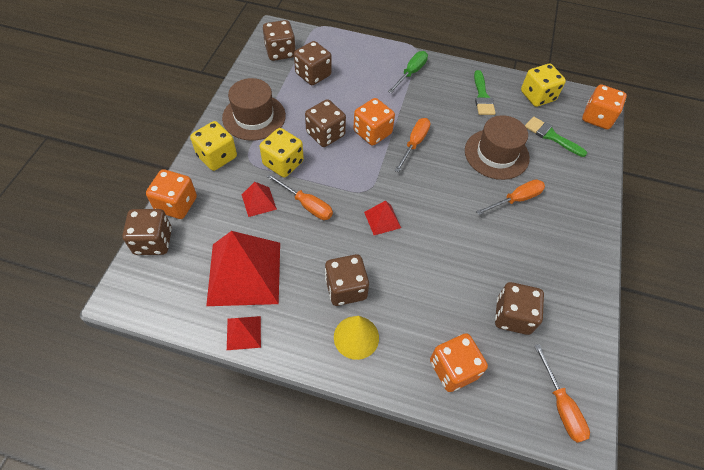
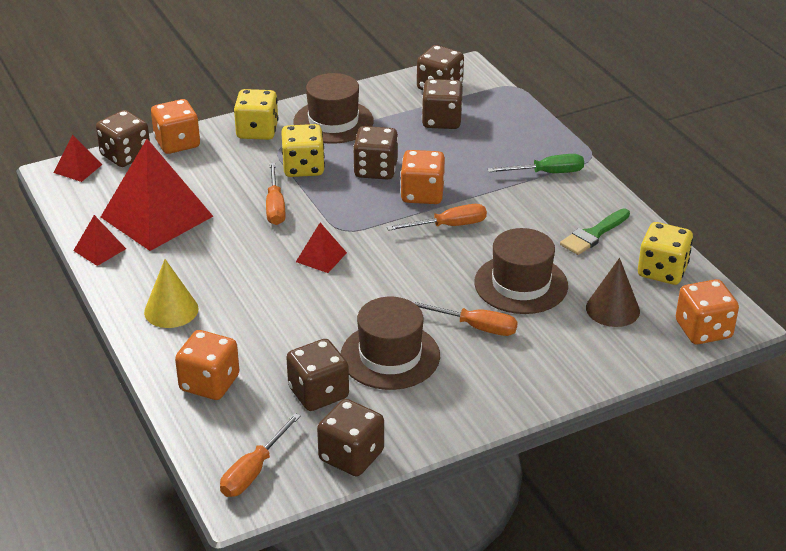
camera: 50 degrees right, 20 degrees down
(259, 202) = (241, 180): red pyramid -> red pyramid (78, 168)
(346, 288) = (214, 278): brown dice -> brown dice (351, 456)
(508, 256) = (390, 356): none -> brown hat
(551, 136) = (612, 309): green brush -> brown cone

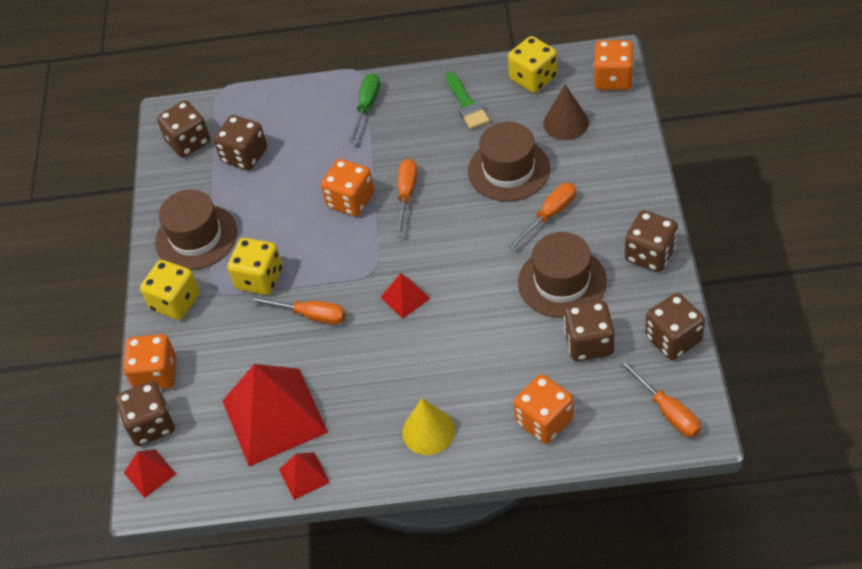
camera: 60 degrees left, 15 degrees up
(375, 170) = (294, 224): brown dice -> brown dice (650, 254)

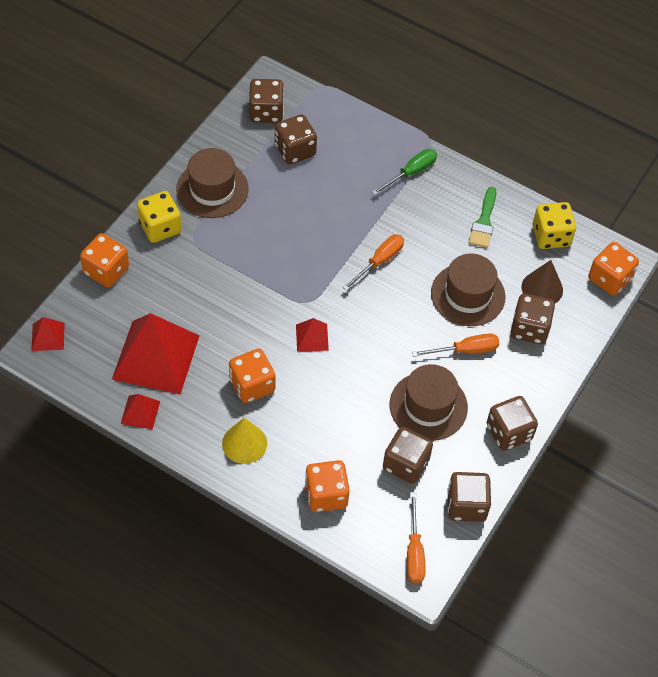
camera: 25 degrees right, 5 degrees up
(151, 425) = (75, 304): brown dice -> brown dice (529, 329)
(259, 279) = (228, 251): yellow dice -> none
(310, 315) = (238, 303): orange screwdriver -> none
(350, 201) = (337, 238): orange dice -> orange dice (252, 385)

